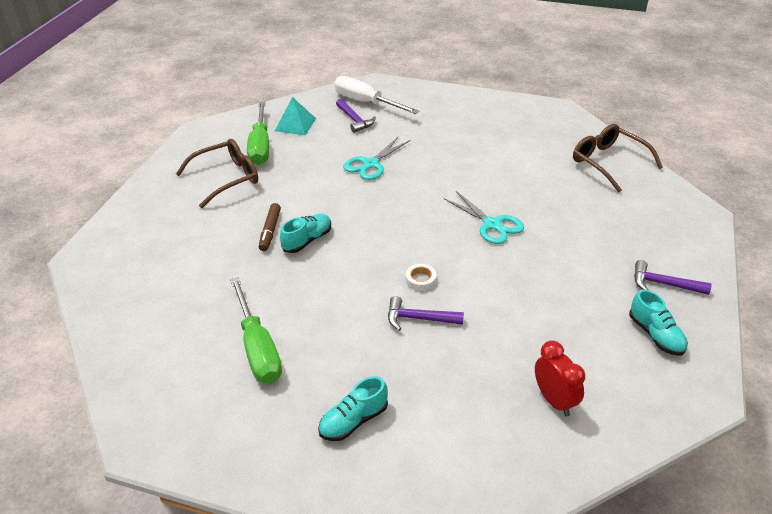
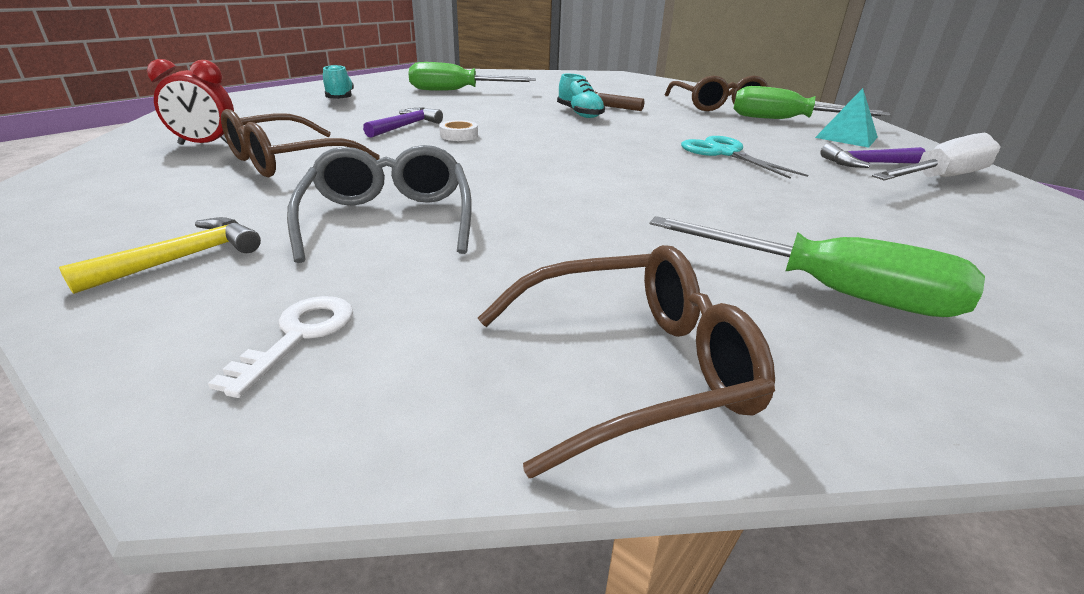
camera: 110 degrees right, 10 degrees down
(492, 224) = (515, 183): turquoise scissors -> none
(526, 133) = (829, 291): none -> green screwdriver
(542, 332) = (287, 161): none -> brown glasses
(573, 247) = (389, 219): none -> grey glasses
(655, 335) = (135, 213): turquoise shoe -> none
(663, 225) = (299, 336): none -> white key
(663, 284) = (183, 258): purple hammer -> yellow hammer

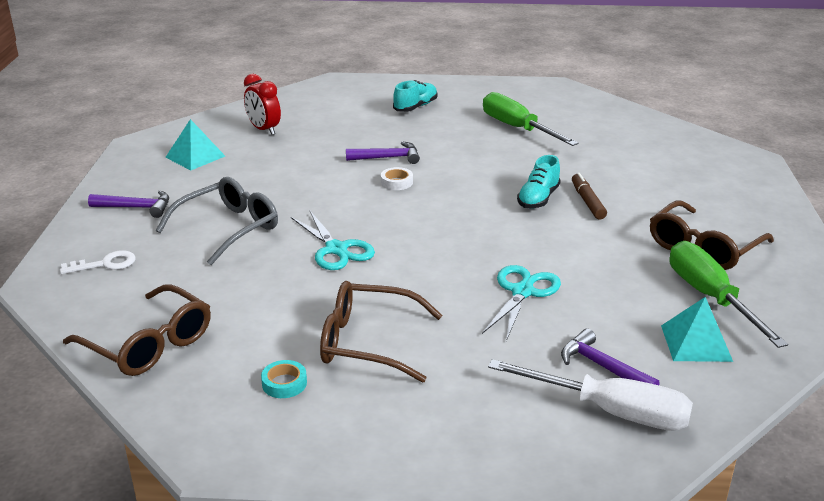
camera: 55 degrees right, 0 degrees up
(157, 187) = (195, 156): none -> turquoise pyramid
(183, 258) = (136, 208): yellow hammer -> purple hammer
(287, 161) = (270, 162): brown glasses -> brown glasses (367, 342)
(544, 186) = (336, 249): none -> turquoise scissors
(829, 291) = (284, 383): green screwdriver -> turquoise tape

